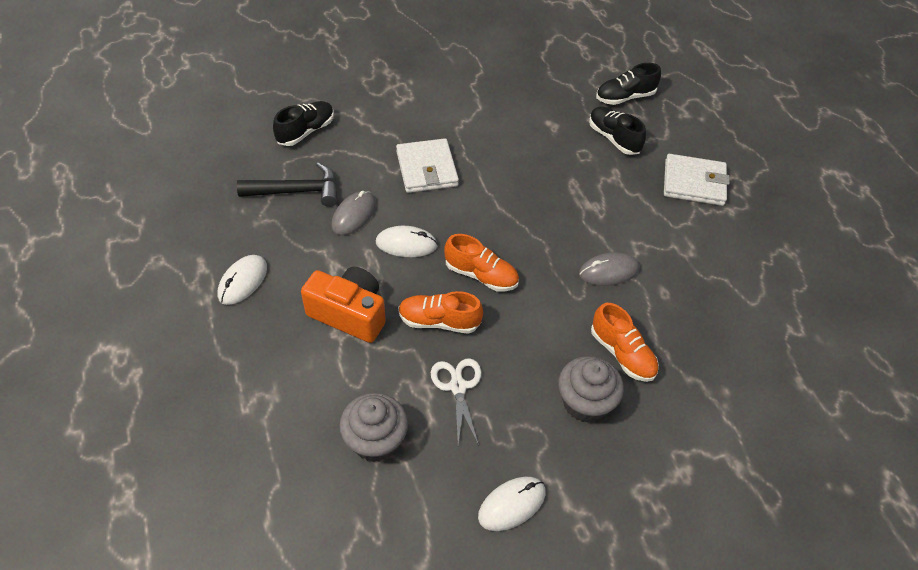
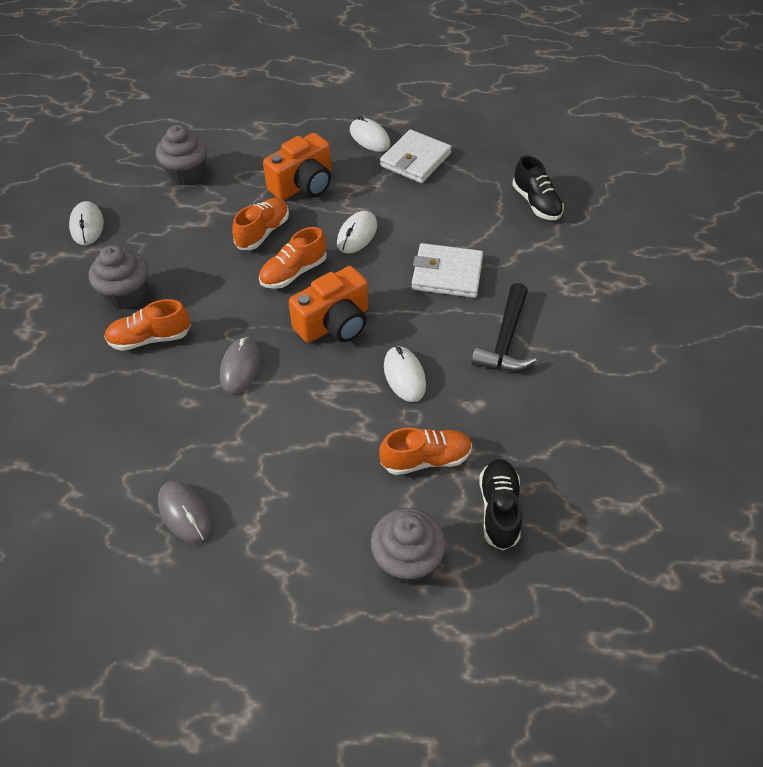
camera: 115 degrees right, 0 degrees up
(297, 191) = (456, 183): black hammer -> black hammer (505, 340)
(354, 215) = (409, 210): grey mouse -> grey mouse (185, 513)
(458, 387) = (196, 226): white scissors -> none
(524, 225) = (334, 323): none -> orange camera
(550, 167) = (404, 376): none -> white mouse
(613, 138) = (425, 459): black shoe -> orange shoe
(690, 129) = (406, 560): none -> grey cupcake
(694, 183) = (313, 511): white wallet -> white wallet (415, 160)

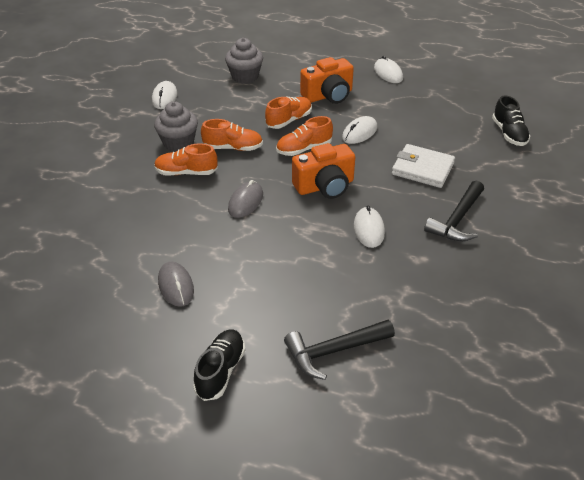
camera: 15 degrees right, 10 degrees down
(406, 560) = (333, 351): grey cupcake -> black hammer
(415, 160) = (419, 92): white wallet -> none
(425, 459) = (369, 287): orange shoe -> orange shoe (233, 148)
(499, 509) = (418, 333): black shoe -> black shoe (220, 371)

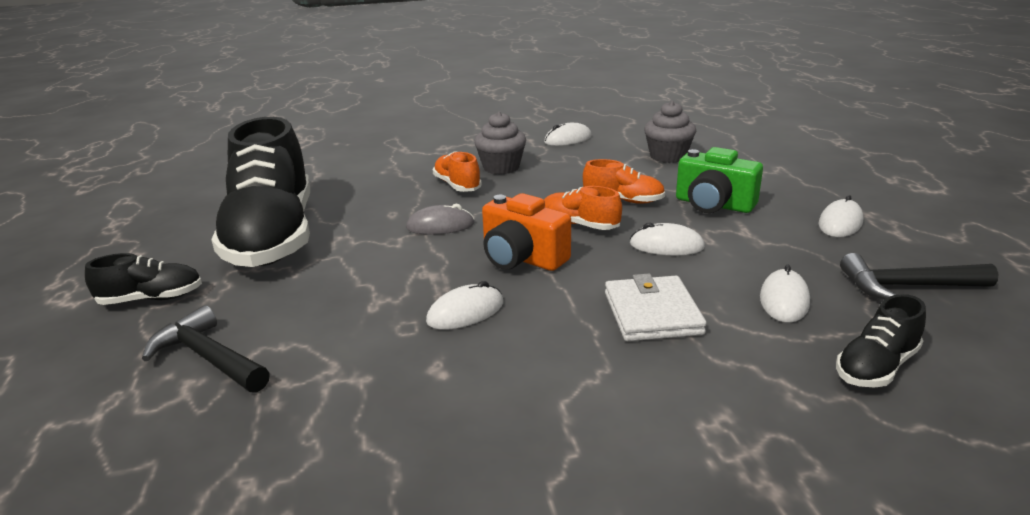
camera: 60 degrees right, 15 degrees down
(176, 286) = (273, 237): grey mouse -> black shoe
(233, 148) = (528, 191): orange shoe -> none
(328, 95) = (713, 205): orange camera -> green camera
(443, 127) = (784, 300): none -> white mouse
(457, 220) = (563, 379): black hammer -> black hammer (906, 286)

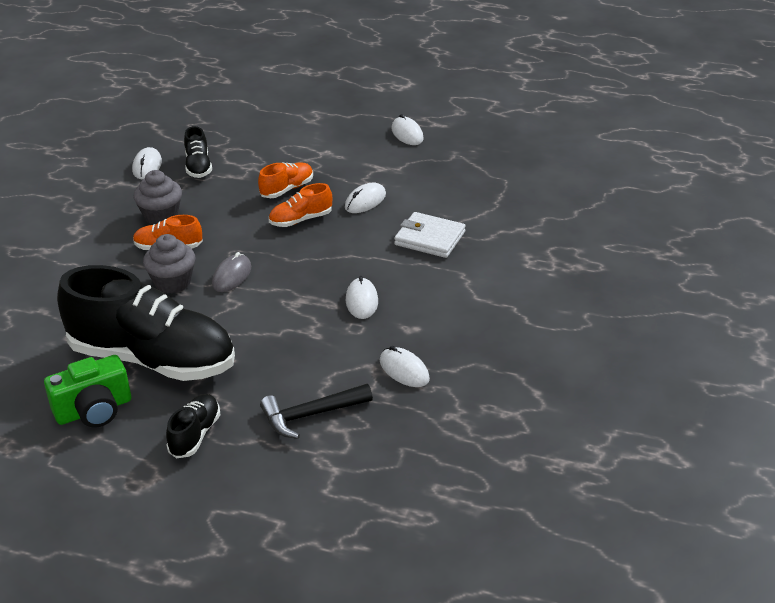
camera: 60 degrees left, 10 degrees up
(522, 258) = (319, 258): orange camera -> none
(668, 156) = (241, 141): grey cupcake -> grey cupcake (173, 282)
(713, 205) = (335, 160): green camera -> green camera (94, 410)
(784, 300) = (460, 193): white mouse -> white mouse (404, 370)
(876, 367) = (533, 199): black shoe -> black shoe (198, 166)
(906, 286) = (485, 153): black hammer -> none

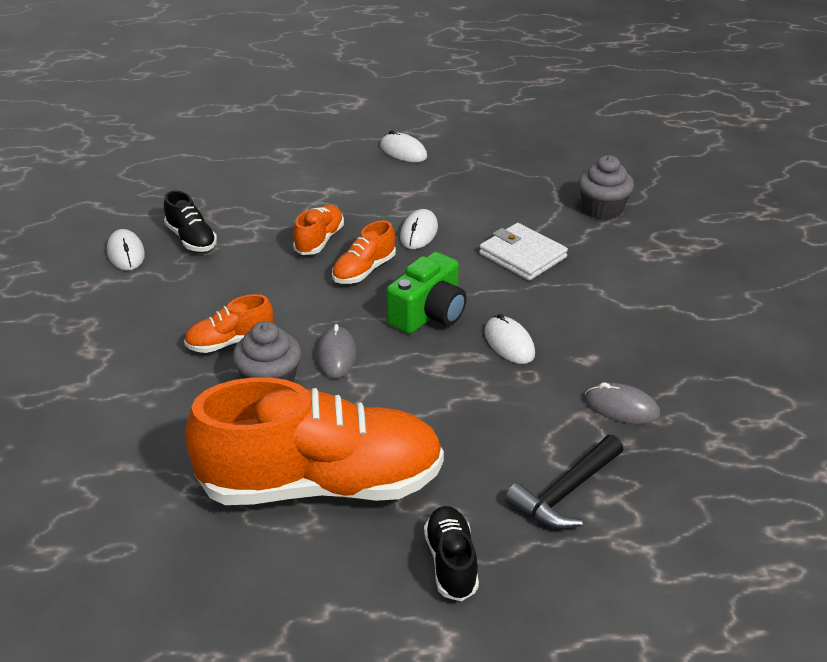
camera: 25 degrees left, 0 degrees up
(94, 410) = (297, 574): green camera -> green camera (429, 314)
(153, 359) = (321, 484): black shoe -> orange shoe
(161, 216) = (191, 307): grey cupcake -> grey cupcake (602, 209)
(404, 370) = (621, 407): white mouse -> grey mouse
(429, 238) = (522, 255): white wallet -> white wallet turned 45 degrees clockwise

